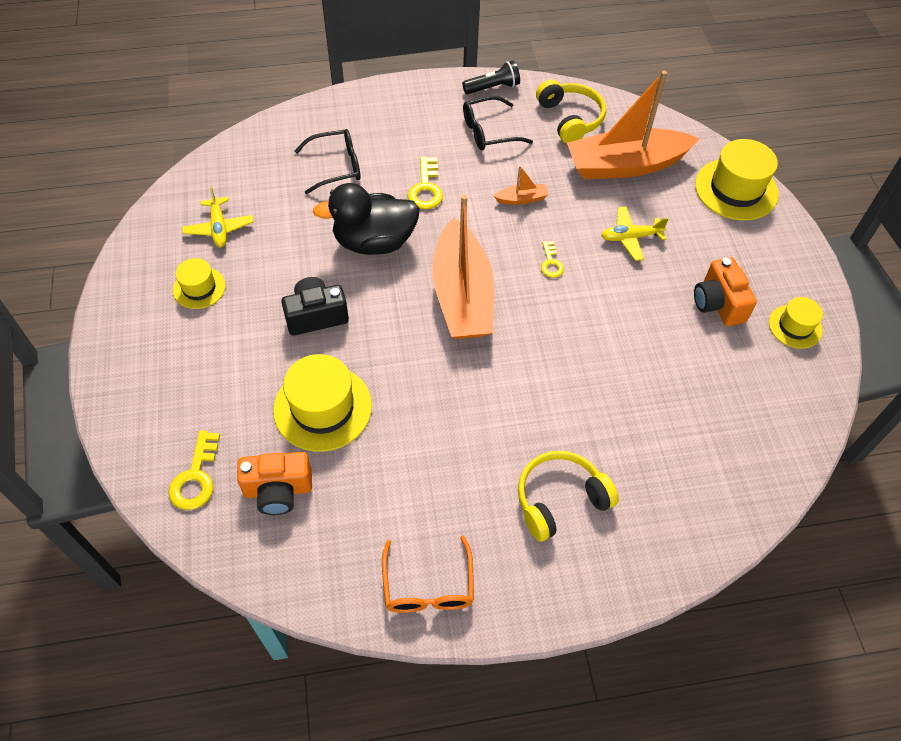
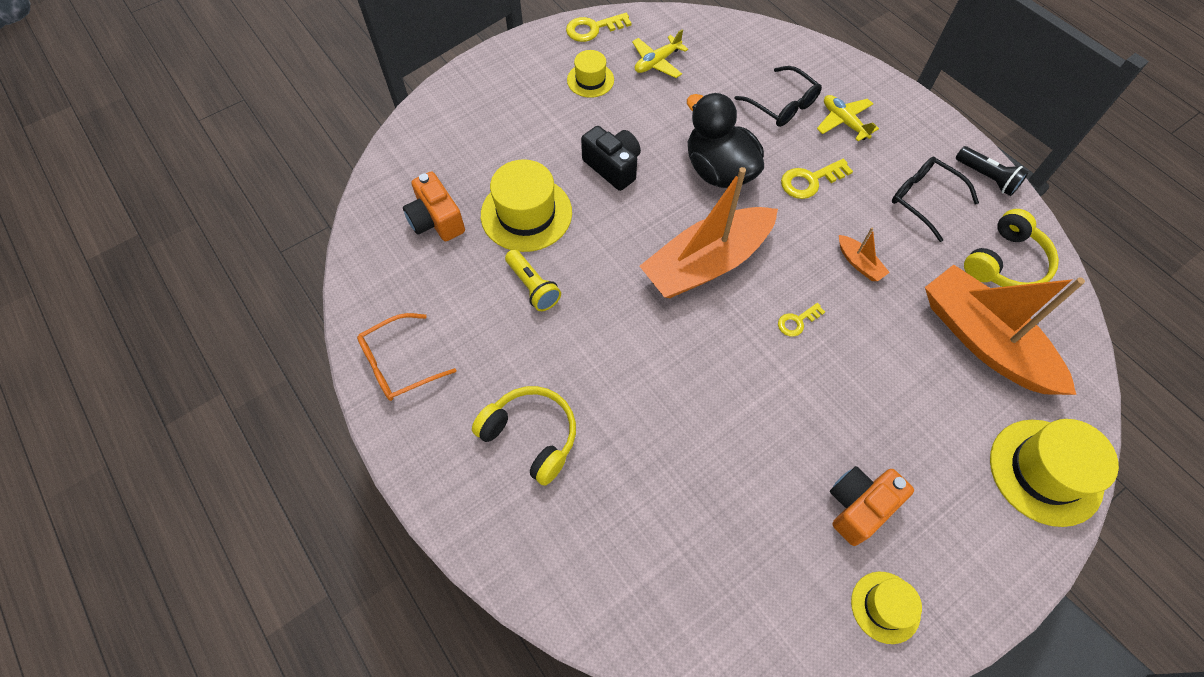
camera: 65 degrees right, 5 degrees up
(196, 477) = (422, 164): yellow key -> yellow key (593, 29)
(408, 436) = (533, 286): none -> yellow flashlight
(630, 237) = (885, 383): yellow plane -> yellow plane (844, 122)

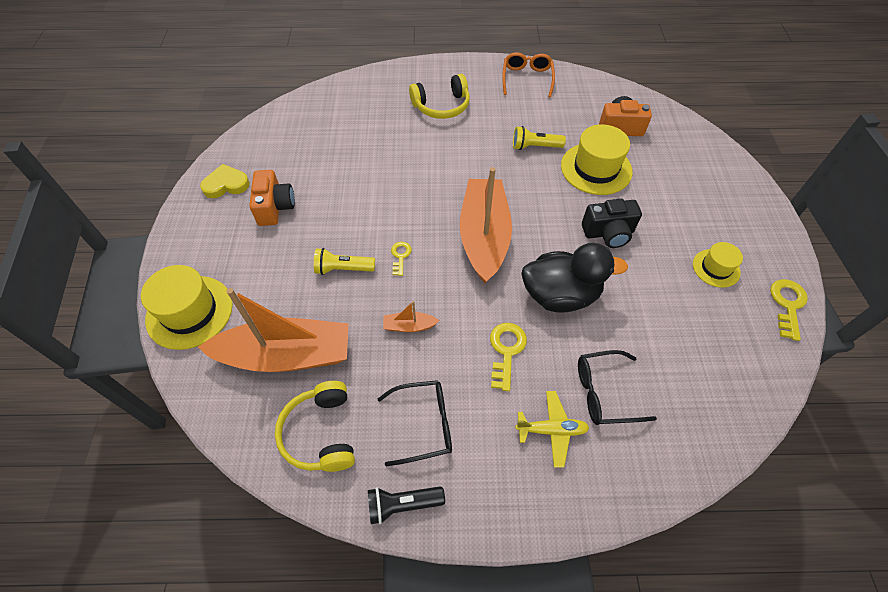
camera: 125 degrees right, 5 degrees down
(657, 62) = (715, 328): yellow plane -> none
(860, 363) = (343, 269): none -> yellow flashlight
(885, 607) = (226, 184): yellow hat -> yellow heart

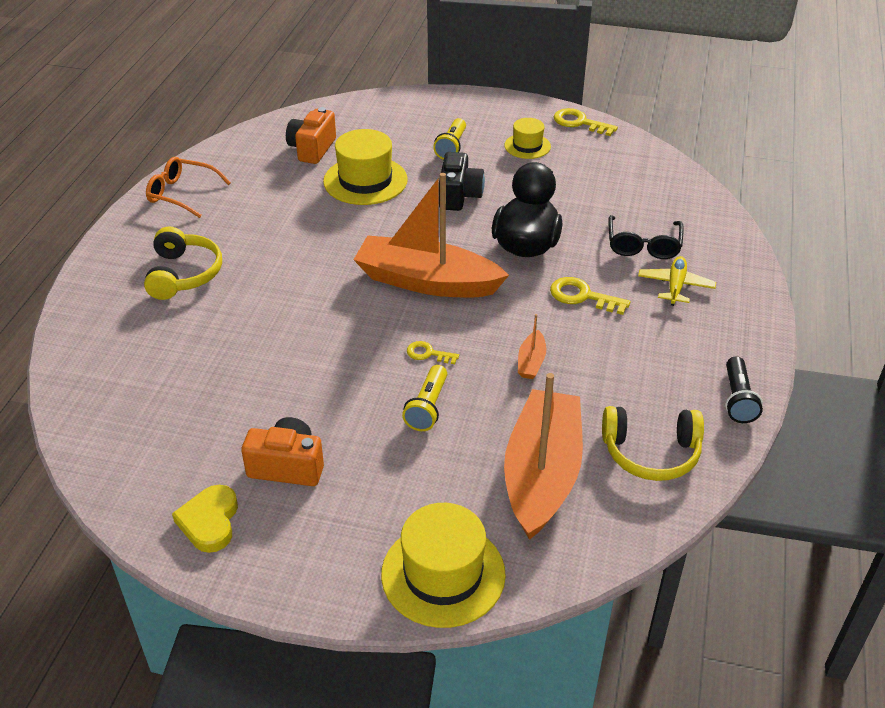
camera: 75 degrees left, 15 degrees down
(424, 424) = (654, 370): black glasses -> none
(535, 146) = (306, 214): yellow flashlight -> yellow flashlight (451, 147)

